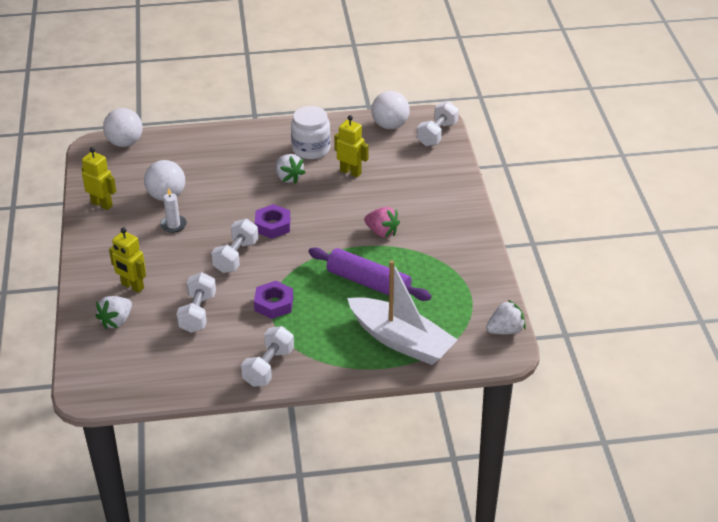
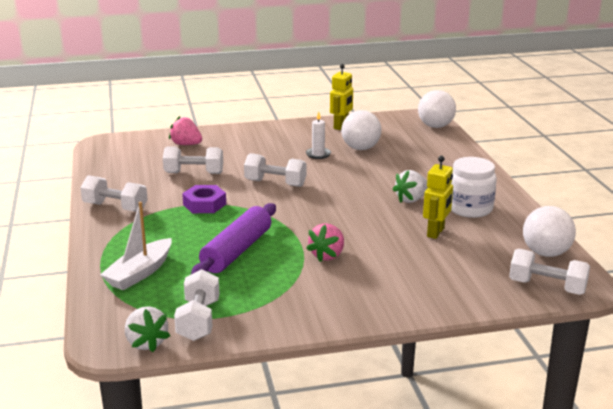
camera: 85 degrees right, 15 degrees down
(116, 321) = (186, 144): white strawberry -> pink strawberry
(132, 286) = (230, 146): yellow robot -> none
(272, 225) = (326, 197): purple nut -> none
(401, 341) = (140, 273): white boat -> white boat, size x0.66
(475, 303) = (198, 320): none -> white dumbbell

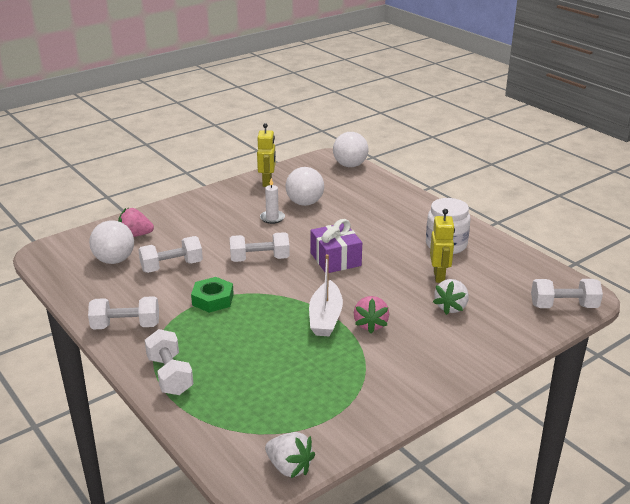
camera: 25 degrees left, 5 degrees up
(140, 273) = (216, 393): white boat -> white boat (325, 317)
(198, 320) = (316, 427): white dumbbell -> white dumbbell (170, 375)
(204, 204) = (213, 299): purple nut -> green nut
(237, 251) = (287, 342): purple rolling pin -> none
(345, 197) = (335, 259): none -> purple gift
(411, 199) = (392, 247): white strawberry -> white strawberry (451, 307)
(545, 253) = (537, 274): white ball -> white ball (114, 260)

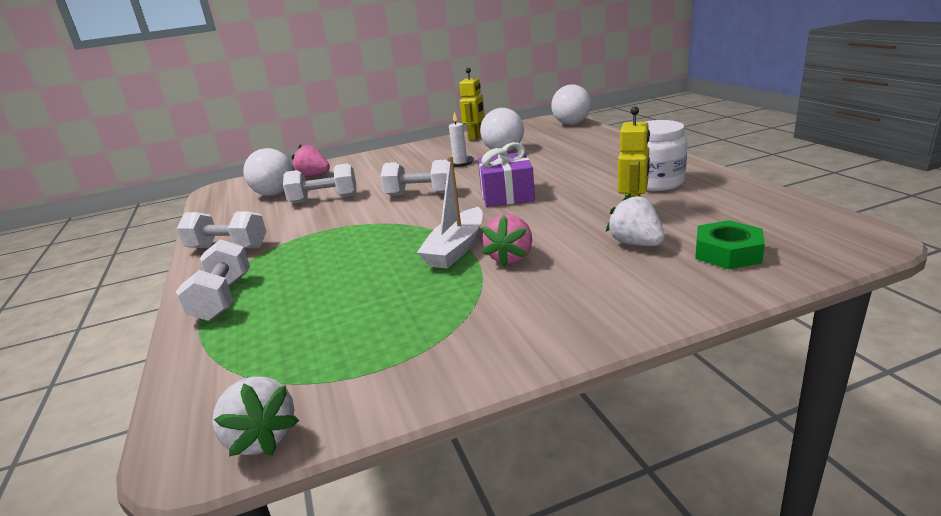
camera: 20 degrees right, 5 degrees down
(213, 299) = (340, 227): green nut -> green nut (727, 253)
(451, 307) = (636, 244): white strawberry -> white strawberry turned 105 degrees clockwise
(563, 306) = (821, 248): white dumbbell -> none

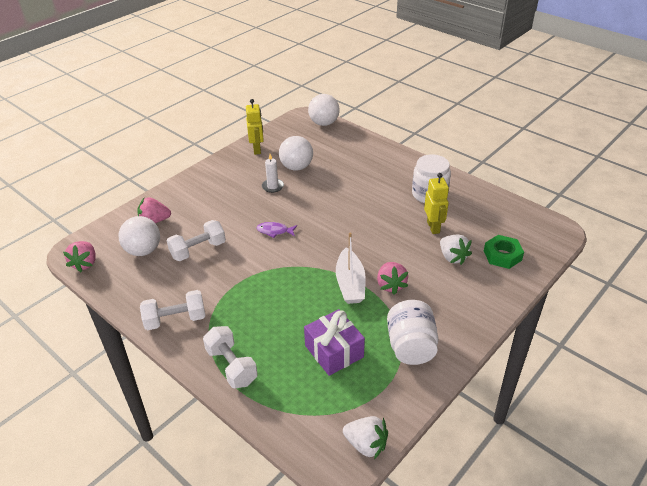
camera: 30 degrees left, 15 degrees up
(215, 197) = (85, 263): none -> pink strawberry
(420, 194) = (274, 231): white dumbbell -> purple fish
(469, 330) = (411, 347): none -> white jar
(507, 195) = (341, 222): purple gift -> purple gift (334, 351)
(636, 244) = (452, 257): white strawberry -> white strawberry turned 150 degrees counterclockwise

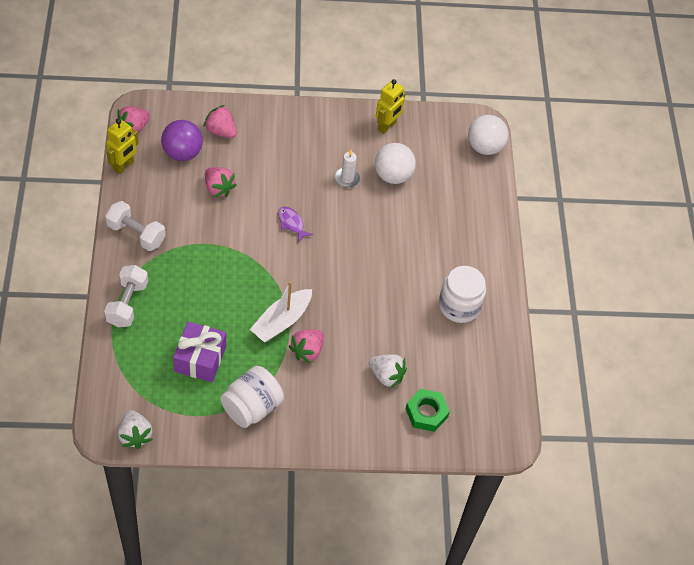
camera: 40 degrees right, 15 degrees up
(143, 251) = (182, 153): white ball -> purple ball
(198, 250) = (218, 188): white dumbbell -> pink strawberry
(433, 227) = (413, 337): yellow robot -> yellow robot (123, 166)
(452, 257) = (386, 376): white strawberry -> white strawberry turned 75 degrees counterclockwise

